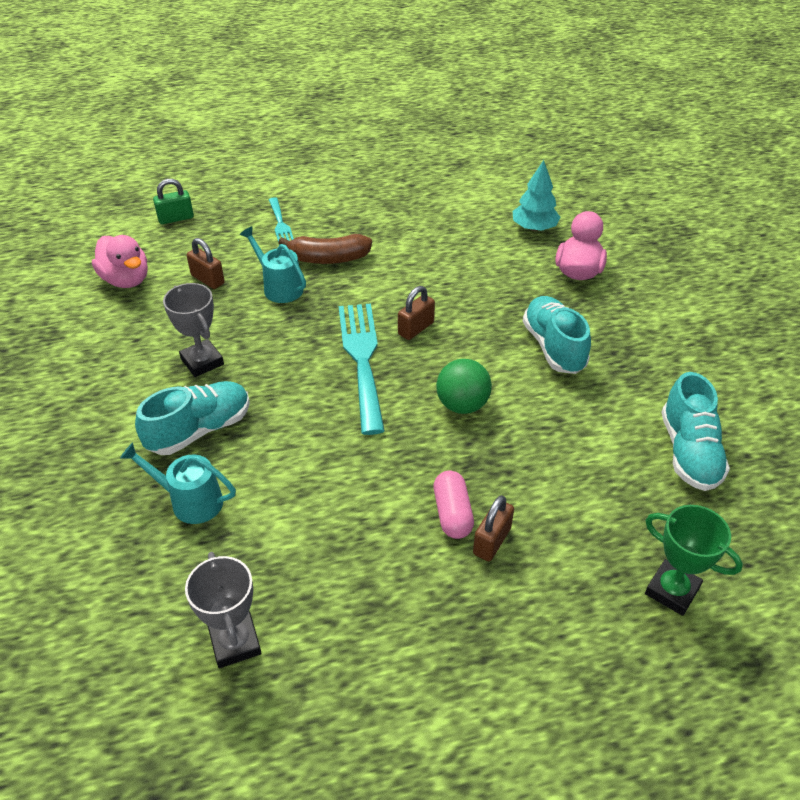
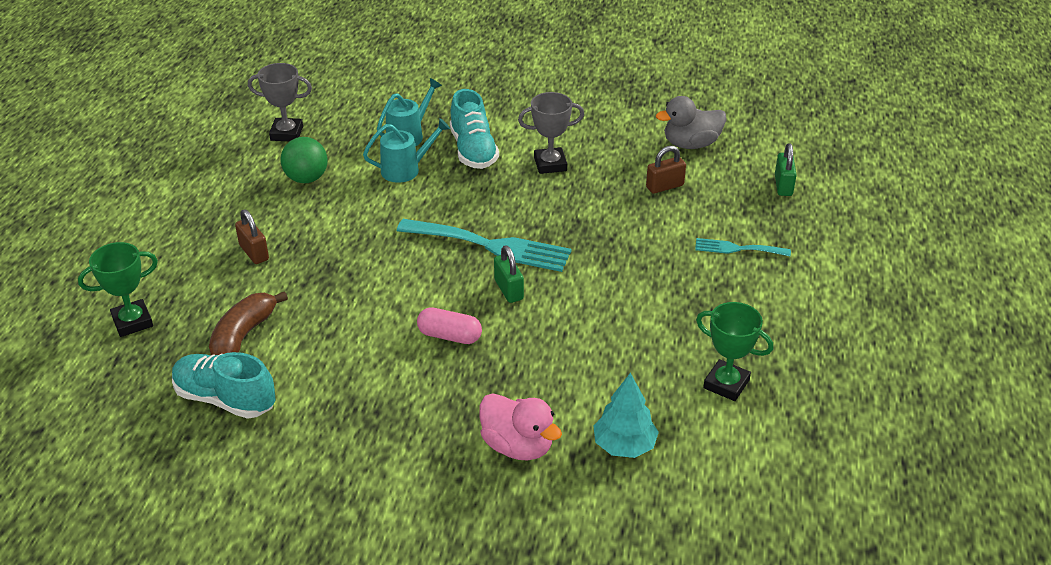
camera: 115 degrees right, 5 degrees down
(126, 280) = (691, 144): pink duck -> grey duck
(279, 287) = (627, 224): turquoise watering can -> turquoise watering can (406, 169)
(328, 259) = (655, 265): brown banana -> brown banana (243, 336)
(416, 328) = (508, 290): brown padlock -> green padlock
(440, 201) = (726, 384): none -> green trophy
(452, 513) = (293, 242): pink capsule -> pink capsule (449, 336)
(462, 405) = (392, 284): green ball -> green ball (306, 178)
(553, 347) = (416, 371): turquoise shoe -> none

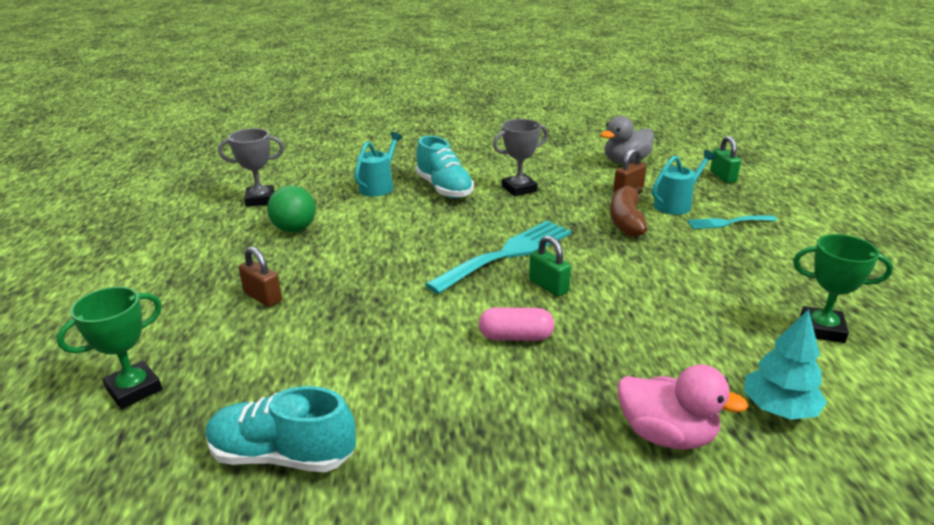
camera: 15 degrees left, 10 degrees down
(243, 336) = (280, 379): brown banana -> brown banana (626, 221)
(406, 169) = (390, 210): turquoise watering can -> turquoise watering can (676, 204)
(491, 246) = (507, 254): turquoise fork -> turquoise fork turned 45 degrees counterclockwise

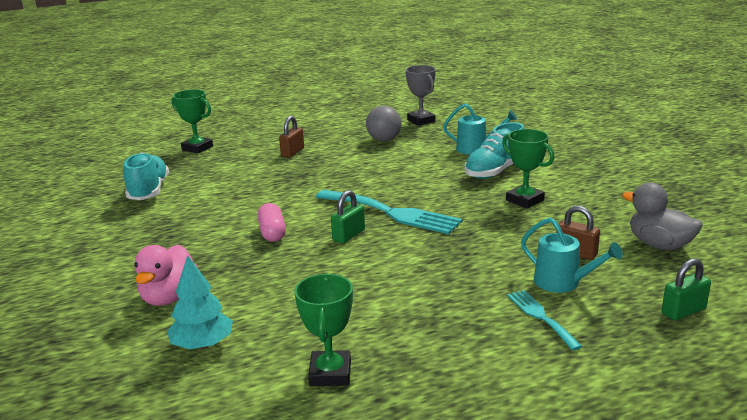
camera: 75 degrees right, 5 degrees down
(294, 229) = (384, 140): green ball -> grey ball
(519, 189) = (524, 200): grey trophy -> green trophy
(626, 221) = (497, 258): brown banana -> none

